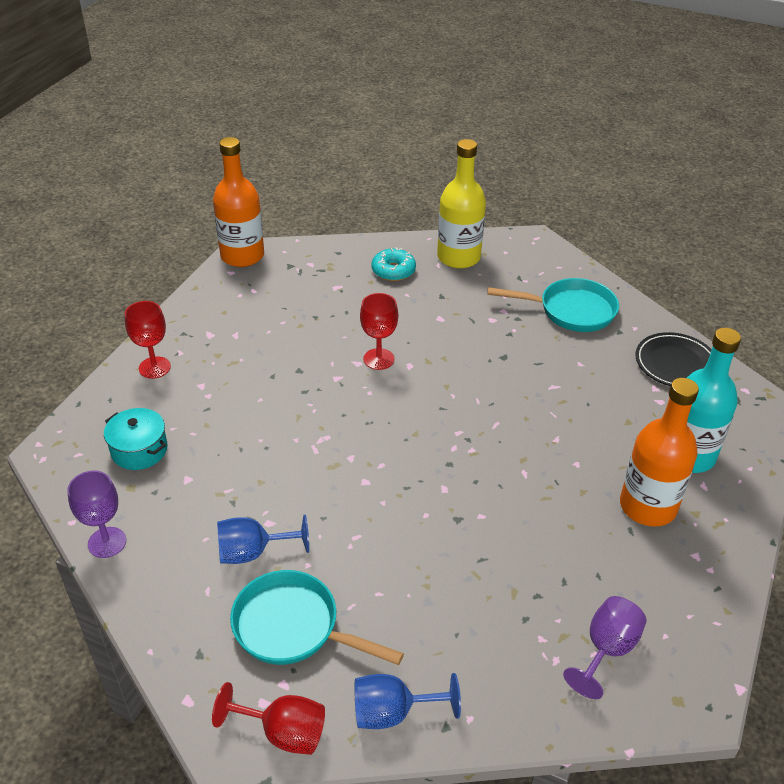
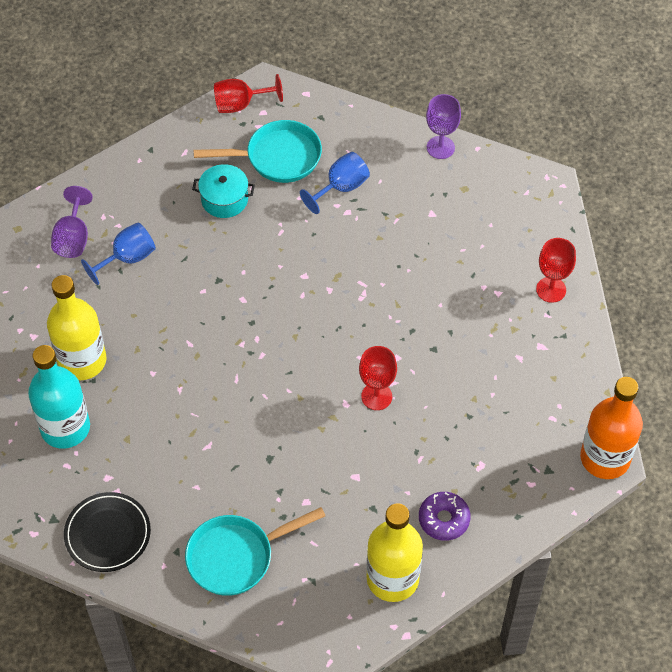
camera: 150 degrees right, 15 degrees up
(139, 450) = (487, 217): turquoise pot -> turquoise pot (224, 199)
(392, 712) = (186, 142): blue goblet -> blue goblet (127, 258)
(393, 271) = (444, 519): turquoise donut -> purple donut
(647, 506) = (82, 361): orange bottle -> yellow bottle

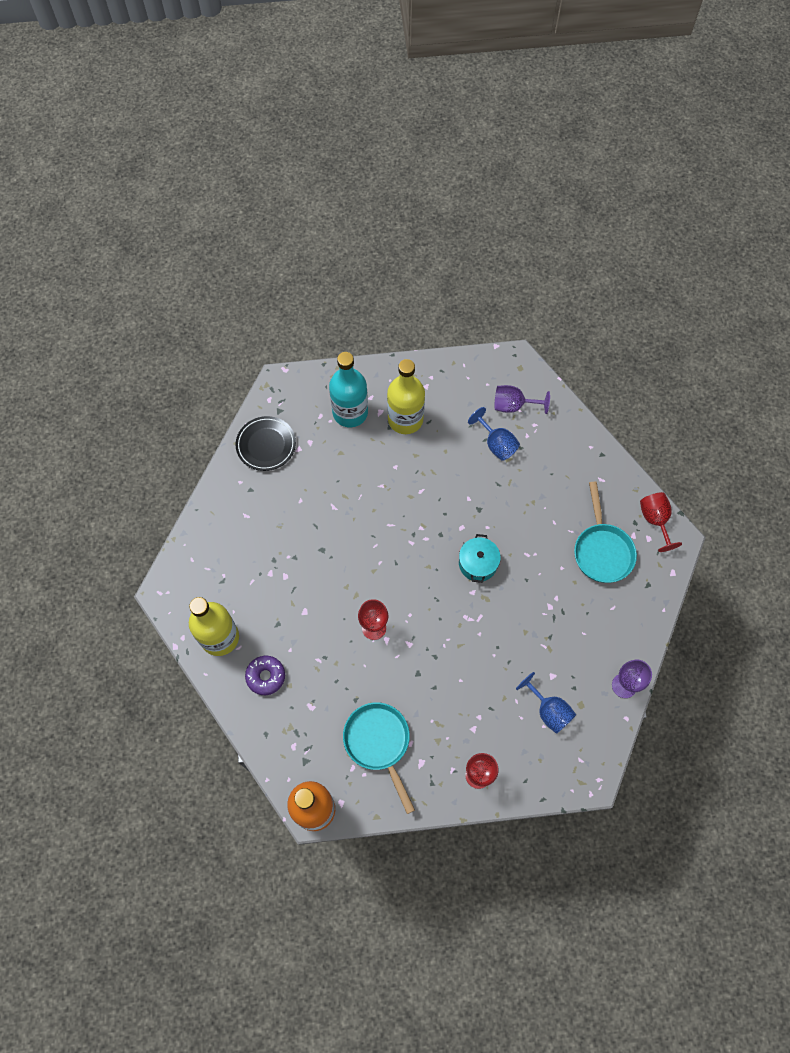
camera: 90 degrees right, 10 degrees up
(224, 199) = (556, 511): turquoise pot -> turquoise pot (478, 563)
(236, 556) = (244, 529): turquoise pan -> turquoise pan (379, 743)
(341, 187) = (574, 601): blue goblet -> blue goblet (549, 710)

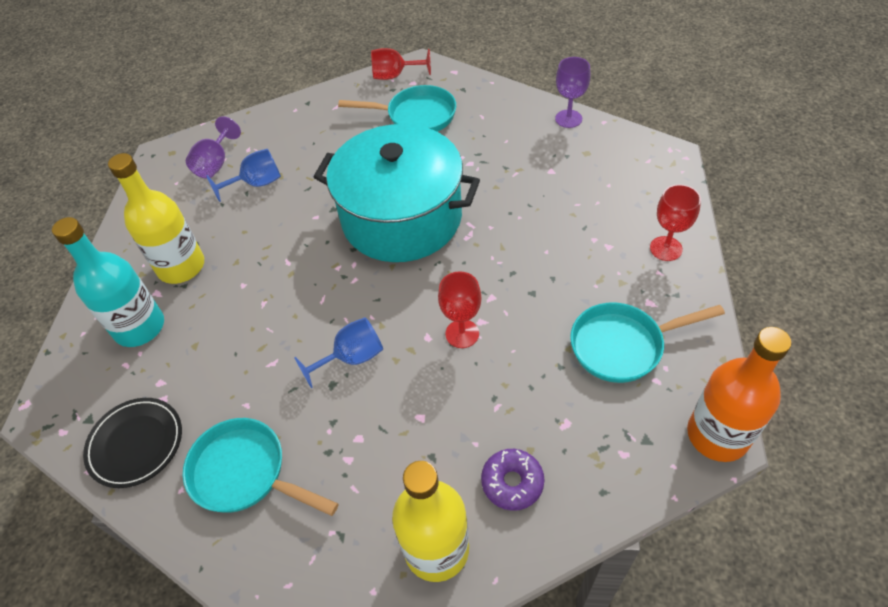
camera: 75 degrees left, 15 degrees down
(254, 515) = (245, 473): none -> turquoise pan
(478, 563) = (402, 218): turquoise pot -> turquoise pot, size x2.50
(549, 710) = (591, 178): blue goblet -> blue goblet (352, 358)

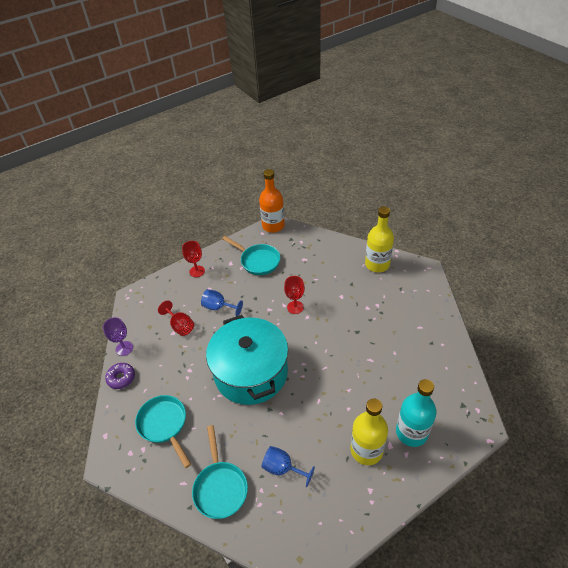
camera: 130 degrees left, 5 degrees down
(136, 444) = (448, 376): black plate -> none
(215, 164) = (286, 513): purple goblet -> none
(245, 473) = (415, 330): turquoise pan -> turquoise pan (220, 487)
(352, 358) = (340, 334): blue goblet -> blue goblet (218, 307)
(394, 76) = (128, 470): red goblet -> red goblet (180, 326)
(512, 482) = (338, 260): purple donut -> purple donut (121, 378)

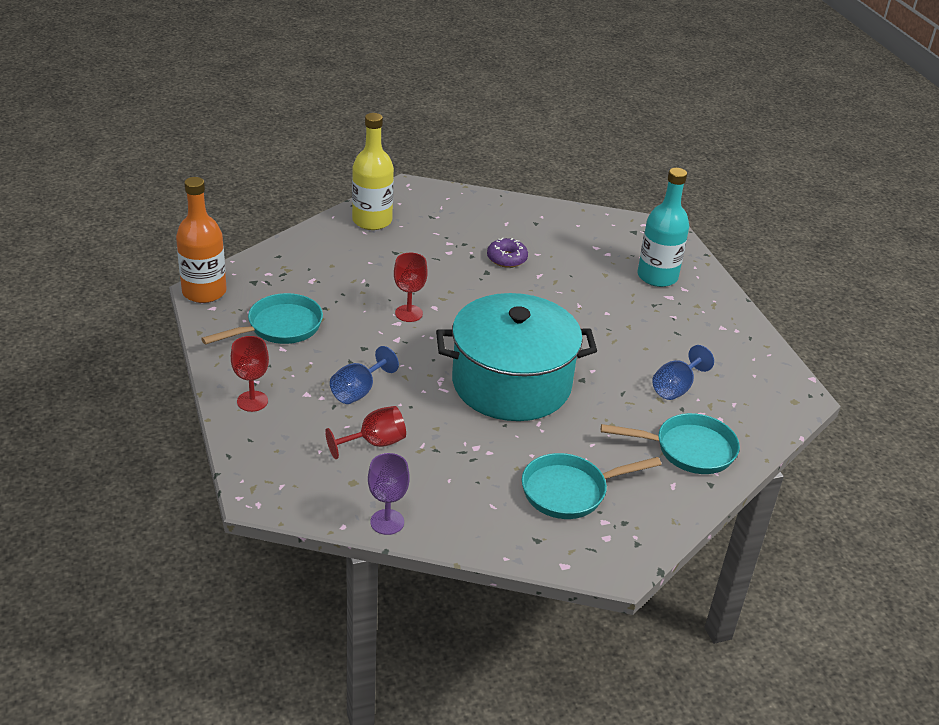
camera: 80 degrees left, 10 degrees down
(121, 378) = (454, 533): purple donut -> purple donut (507, 258)
(366, 450) = (670, 315): yellow bottle -> none

